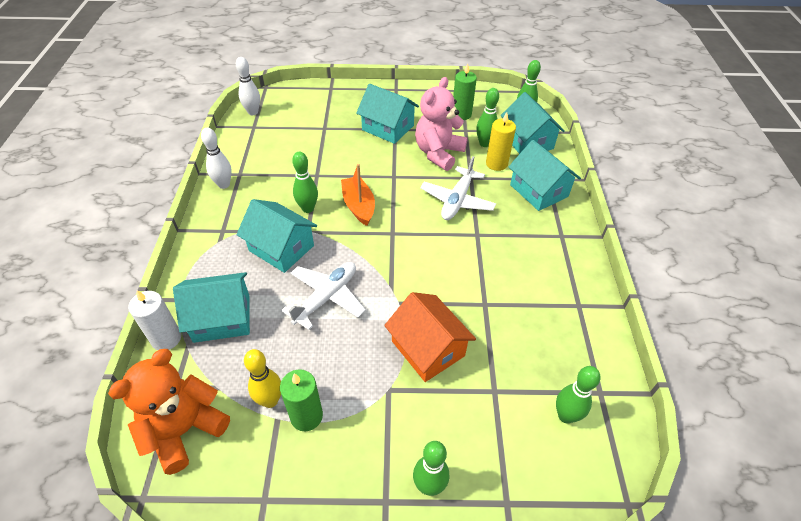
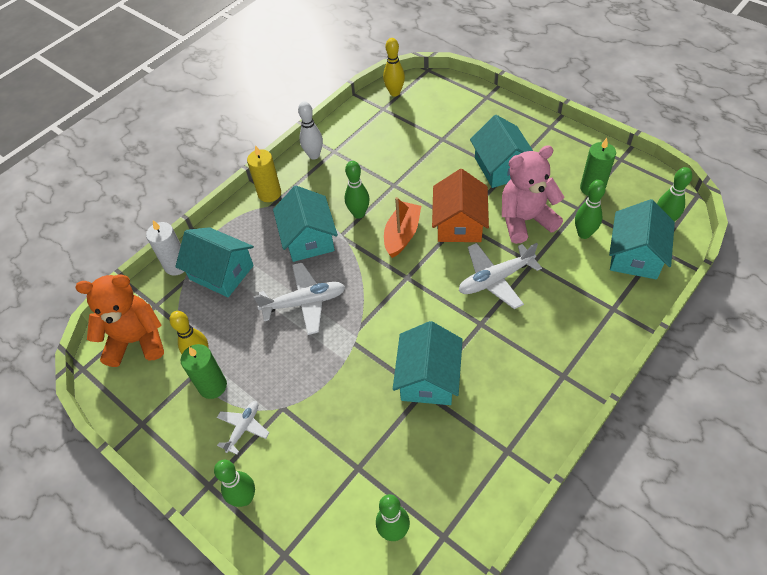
camera: 45 degrees right, 5 degrees up
(253, 112) = (394, 93): white bowling pin -> yellow bowling pin
(370, 430) = (243, 428): none -> white plane
(428, 348) = (340, 396): orange house -> orange house (459, 223)
(496, 164) = (574, 262): yellow candle -> yellow candle (269, 193)
(539, 191) = (589, 316): turquoise house -> turquoise house (428, 378)

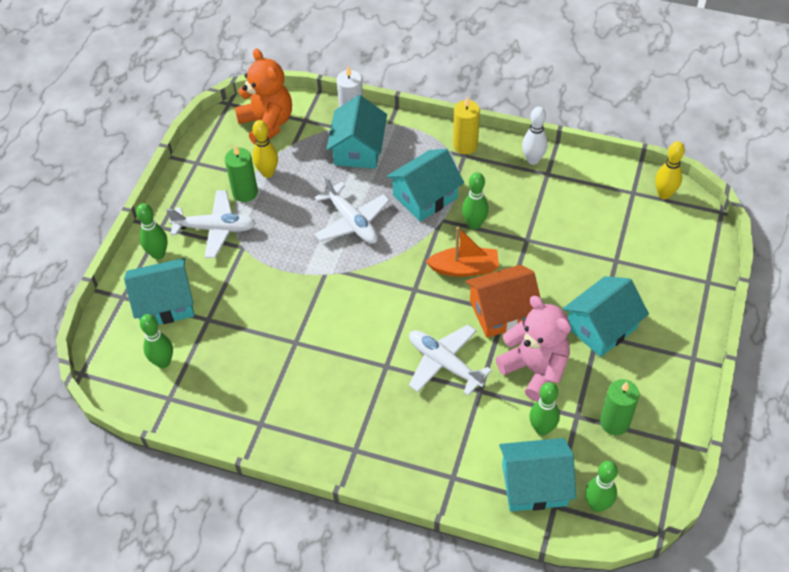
camera: 65 degrees right, 0 degrees up
(243, 428) = (215, 229): white plane -> white plane, size x1.68
(428, 378) = (311, 342): turquoise house -> turquoise house (165, 303)

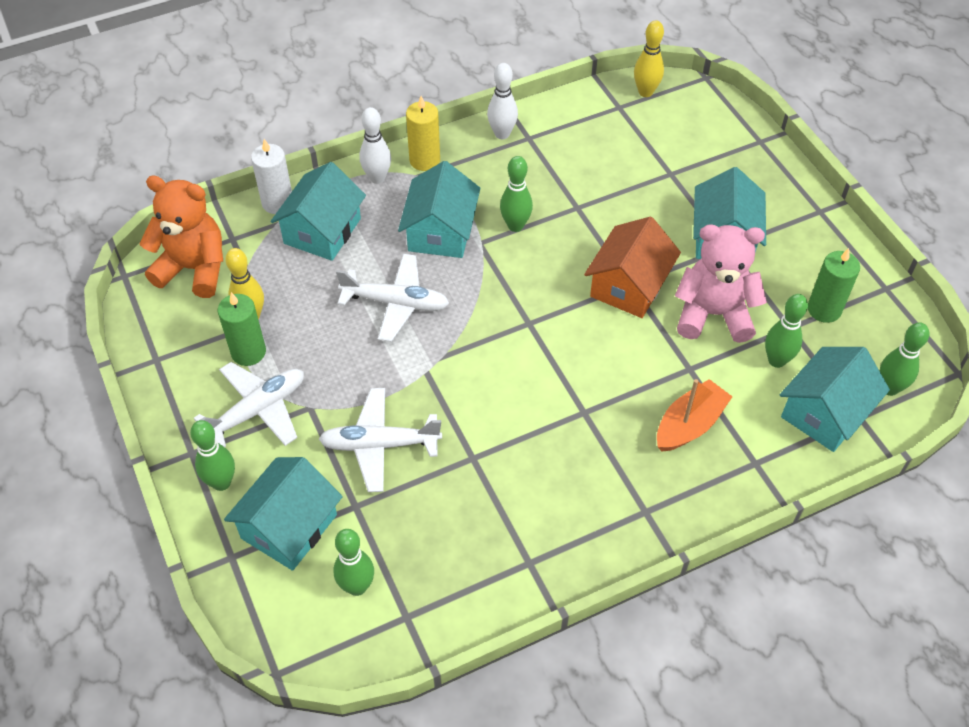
camera: 45 degrees left, 0 degrees up
(358, 149) = (322, 231): turquoise house -> turquoise house turned 60 degrees clockwise
(424, 138) = (377, 178): none -> white bowling pin
(444, 363) = (632, 369): white plane -> white plane (380, 444)
(464, 268) = (552, 271): orange boat -> orange boat (689, 425)

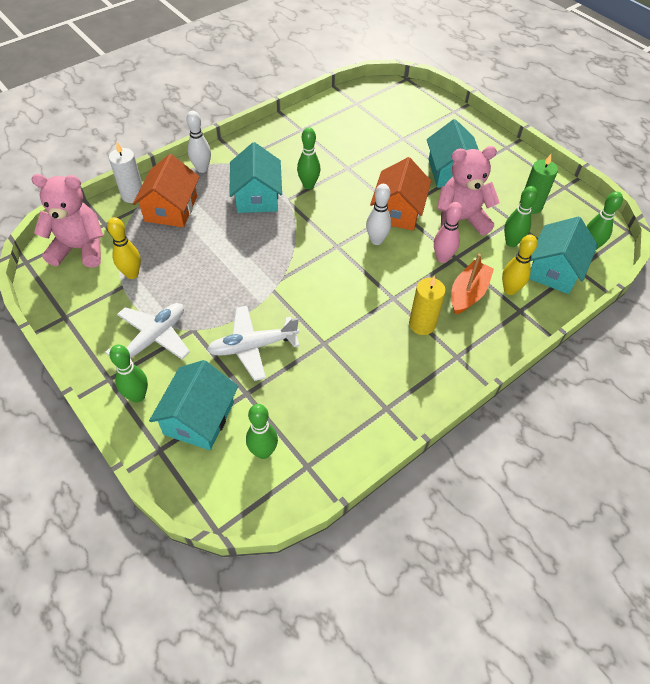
camera: 15 degrees left, 0 degrees up
(194, 269) = (80, 249): orange teddy bear -> pink teddy bear
(248, 352) = (136, 299): green candle -> none
(322, 231) = (171, 209): turquoise house -> orange house
(395, 303) = (238, 248): white plane -> none
(424, 160) = (233, 153): yellow candle -> yellow candle (422, 324)
(502, 134) = (282, 129): white bowling pin -> white bowling pin (376, 240)
(645, 92) = (370, 92): yellow bowling pin -> yellow bowling pin (509, 290)
(670, 366) = (442, 258): none -> pink bowling pin

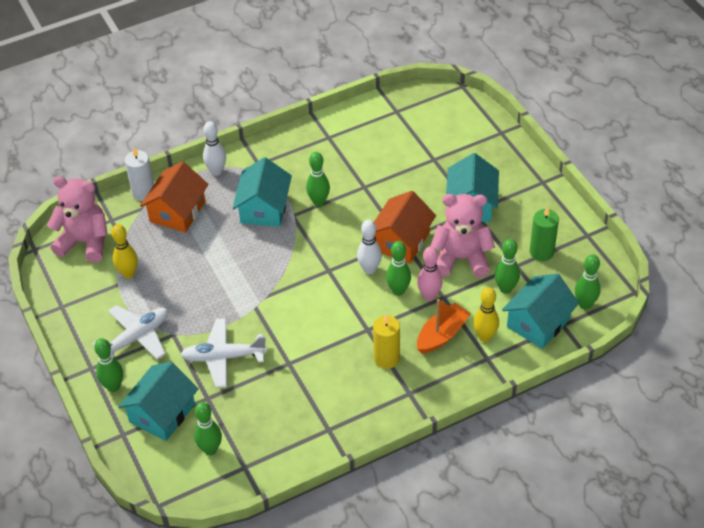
camera: 15 degrees right, 5 degrees down
(411, 257) = (398, 291): none -> green bowling pin

